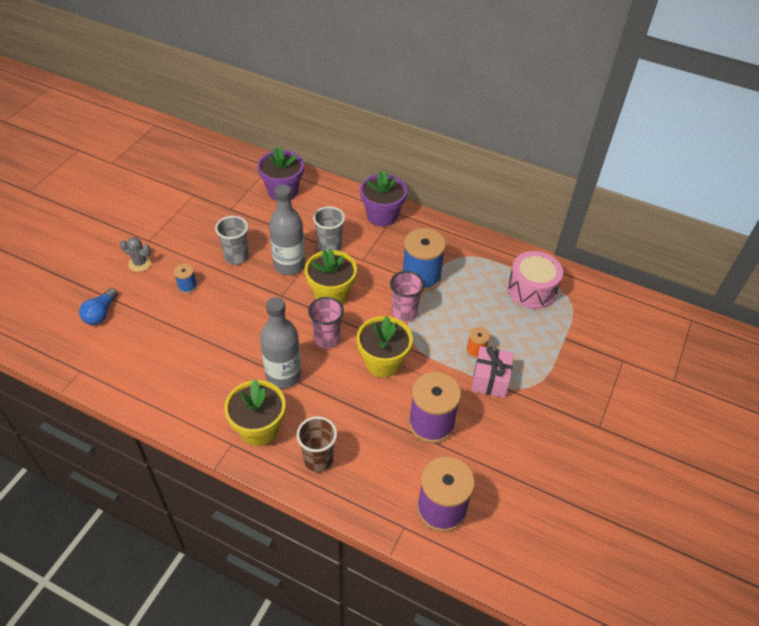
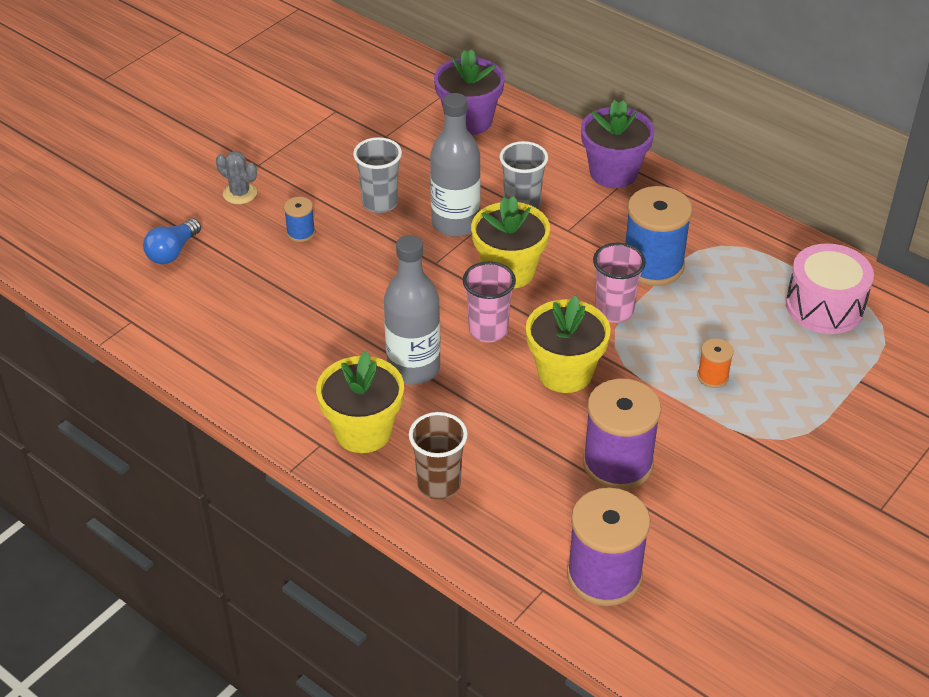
camera: 15 degrees right, 5 degrees down
(490, 379) = (724, 419): pink gift -> none

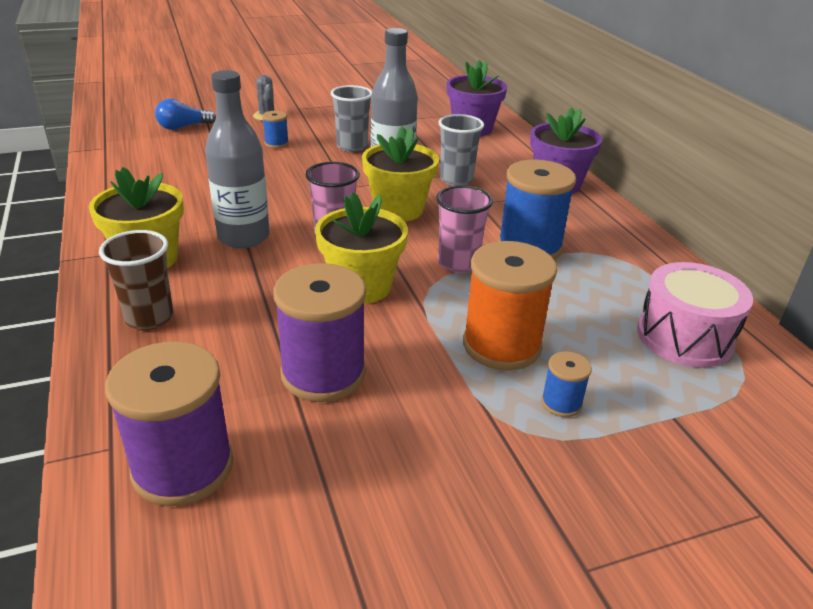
camera: 30 degrees right, 10 degrees down
(712, 376) = (501, 345): orange spool -> orange spool, size x2.13
(787, 405) = (561, 403): none -> blue spool

